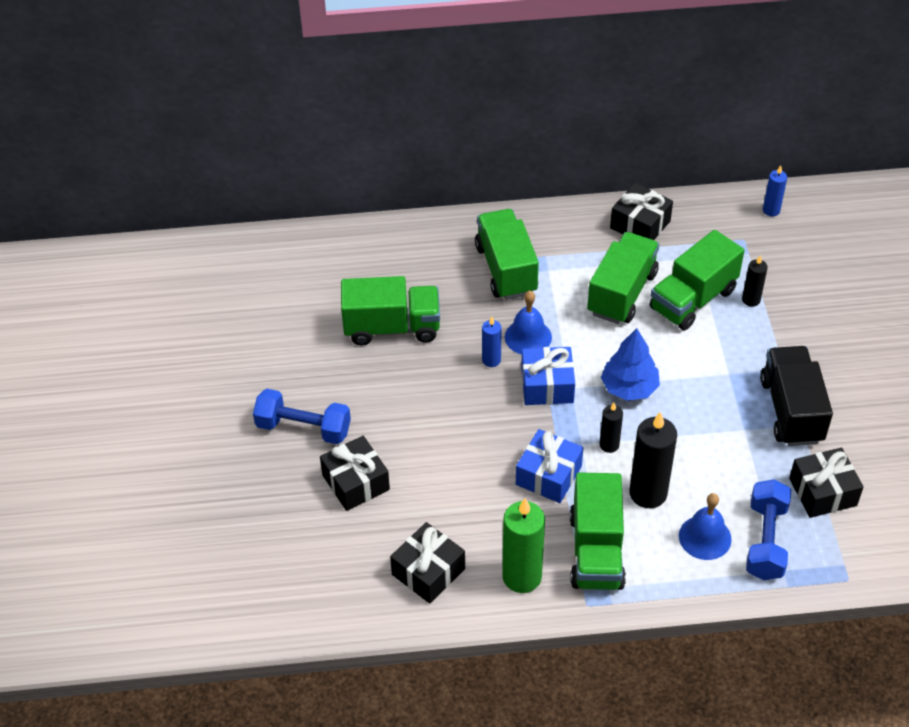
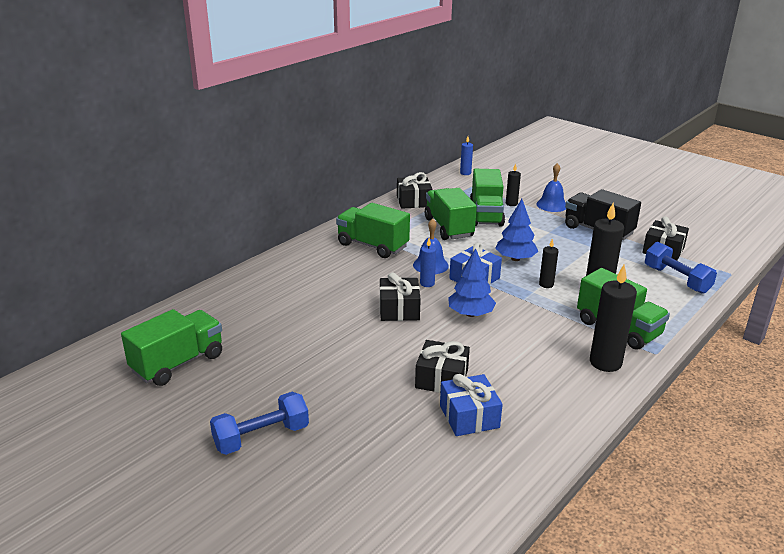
camera: 45 degrees left, 20 degrees down
(303, 428) = (364, 372): blue dumbbell -> blue dumbbell (261, 437)
(392, 327) = (345, 298): green truck -> green truck (178, 363)
(428, 571) = (555, 393): black gift -> black gift (399, 309)
(480, 428) = (470, 314): none -> blue tree
(522, 577) = (605, 362): green candle -> black candle
(548, 475) = (540, 312): blue gift -> blue gift (469, 416)
(705, 537) = (652, 293): blue bell -> blue bell (552, 205)

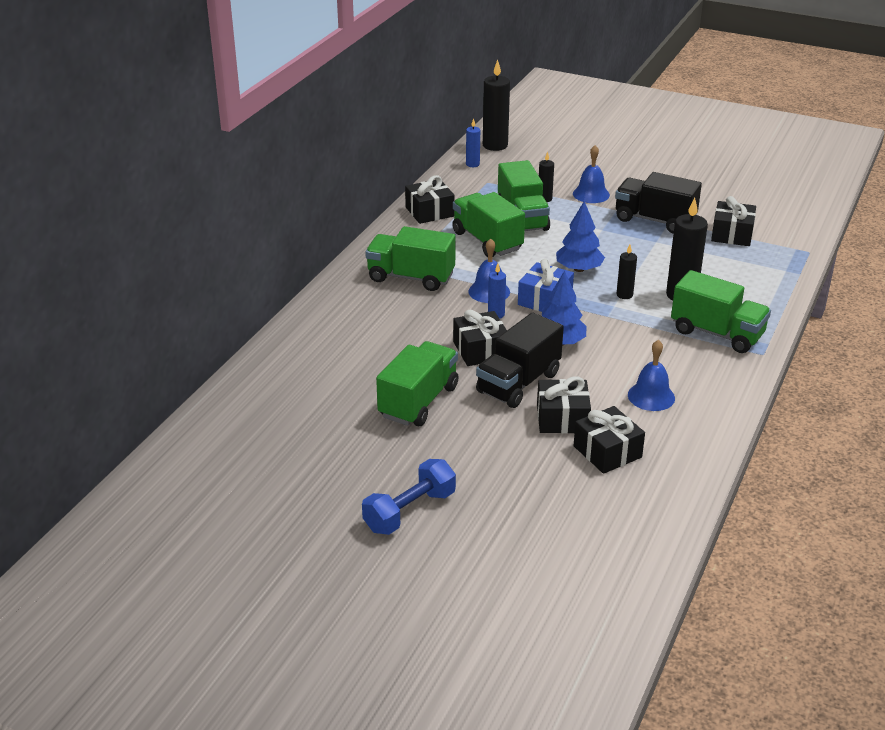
camera: 15 degrees left, 5 degrees up
(178, 363) = (271, 452): green truck -> green truck (418, 401)
(418, 342) = (518, 383): none -> black truck
(469, 416) = (607, 452): blue gift -> black gift
(533, 373) = (651, 396): none -> blue bell
(605, 362) = (717, 372): black candle -> black candle (495, 145)
(676, 279) = (756, 267): blue dumbbell -> none

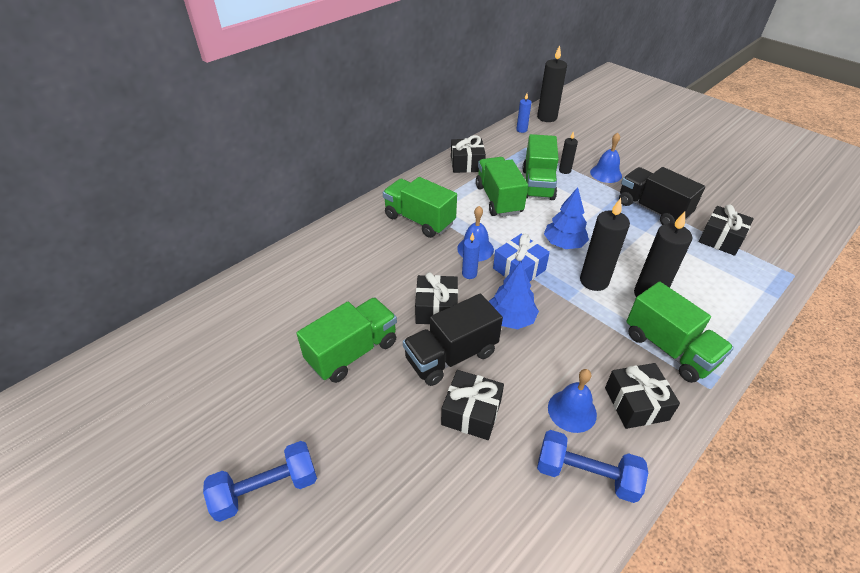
camera: 20 degrees right, 10 degrees up
(607, 452) = (496, 473): black gift -> black gift (636, 403)
(624, 295) = (594, 281): black candle -> black candle, size x1.86
(683, 434) = (586, 475): none -> blue dumbbell

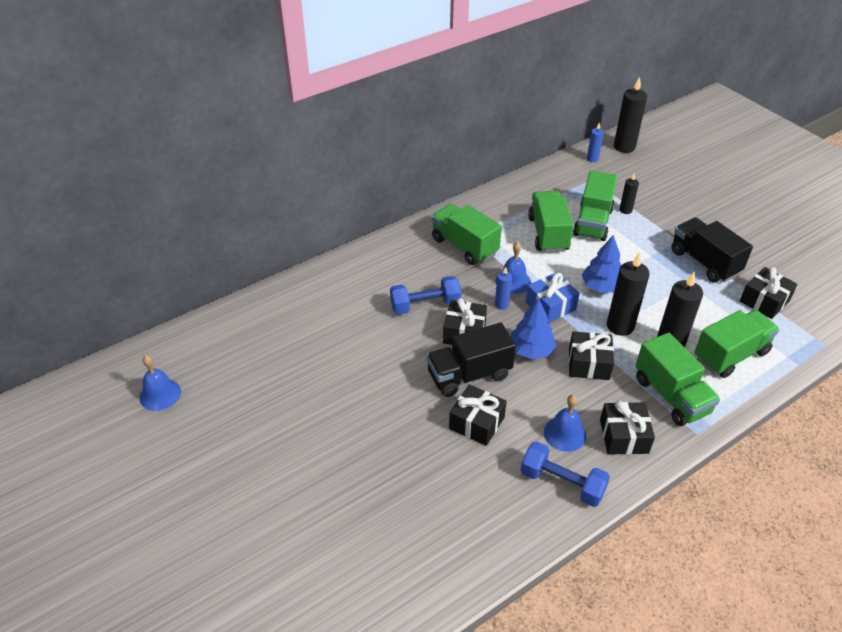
camera: 10 degrees right, 0 degrees up
(266, 489) = (301, 454): blue dumbbell -> blue dumbbell (425, 305)
(352, 352) = (383, 360): green truck -> green truck (730, 355)
(467, 164) = (524, 192): black gift -> black gift (588, 364)
(606, 173) = (668, 218): blue bell -> blue bell (160, 394)

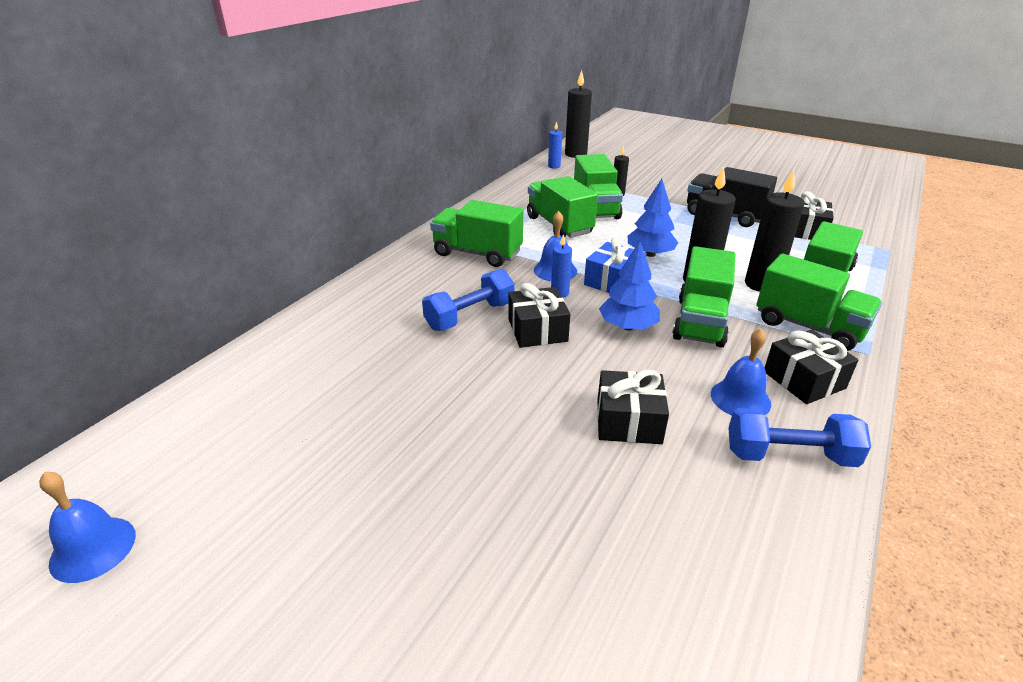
camera: 25 degrees left, 10 degrees down
(469, 375) = (577, 371): black truck -> none
(588, 364) = (700, 322): black gift -> green truck

